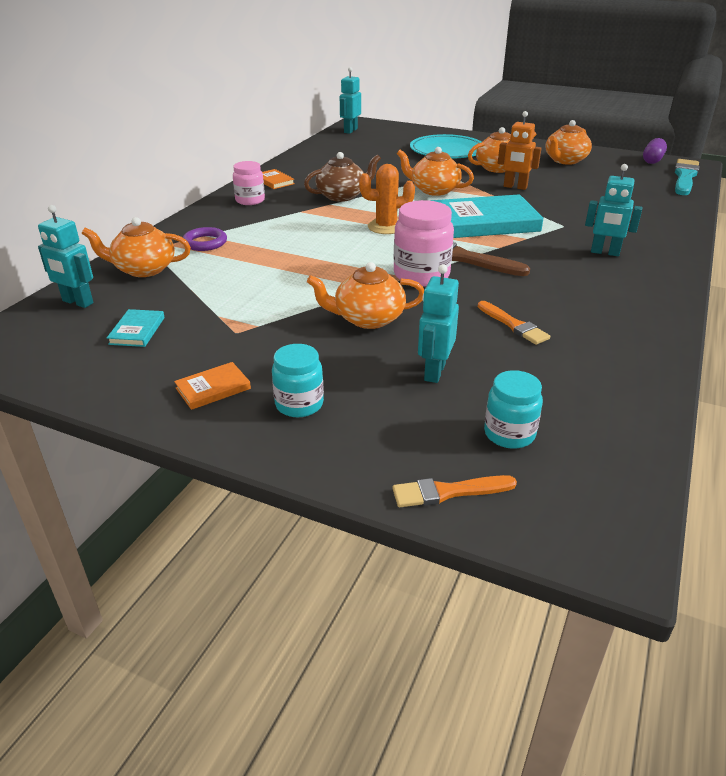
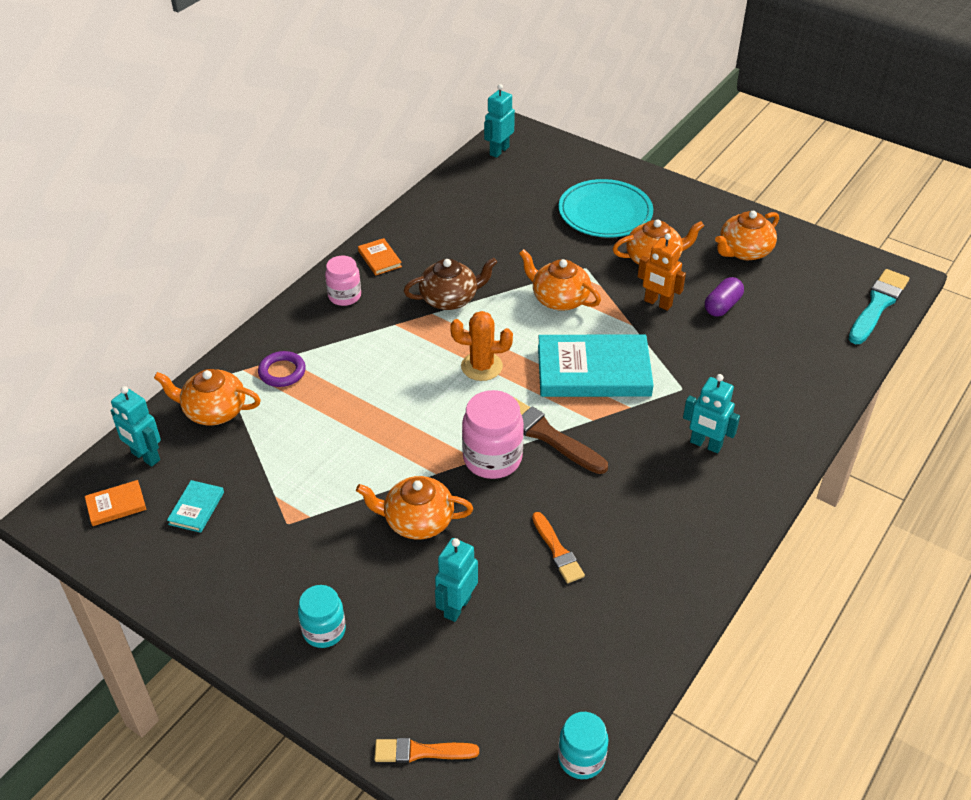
camera: 10 degrees right, 10 degrees up
(213, 388) = (253, 599): orange book -> orange book (116, 505)
(509, 434) = (496, 695): turquoise jar -> turquoise jar (581, 758)
(652, 160) = (856, 262): purple capsule -> purple capsule (722, 306)

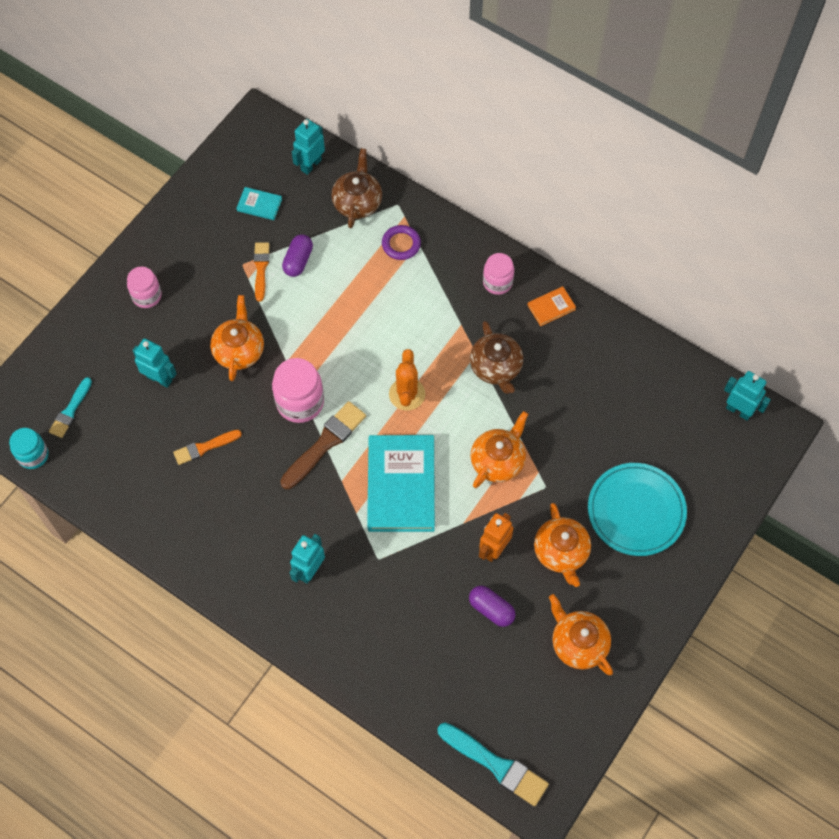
camera: 90 degrees right, 20 degrees up
(116, 505) = (265, 155): orange book -> none
(214, 411) = (357, 202): orange teapot -> brown teapot
(291, 466) = (298, 261): none -> purple capsule
(324, 630) = (147, 296): turquoise jar -> pink jar
(420, 752) = (49, 359): orange brush -> orange brush (261, 269)
(507, 714) = (70, 410): none -> turquoise brush

